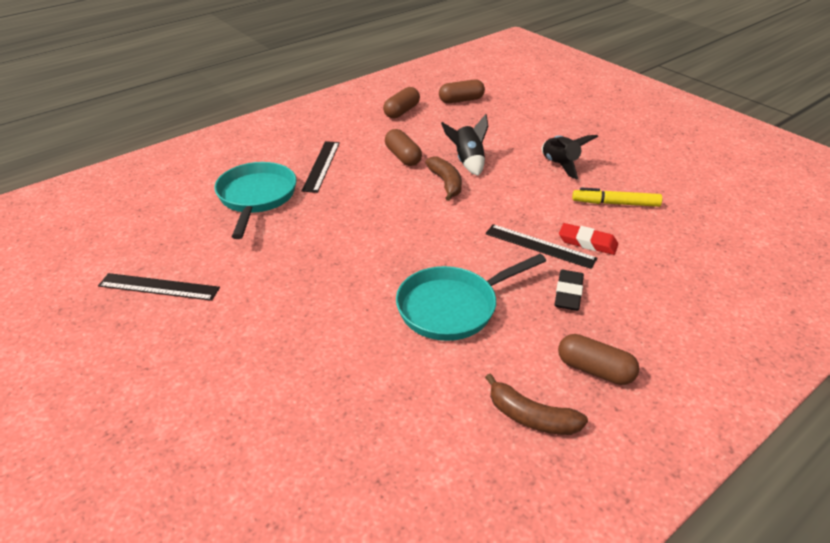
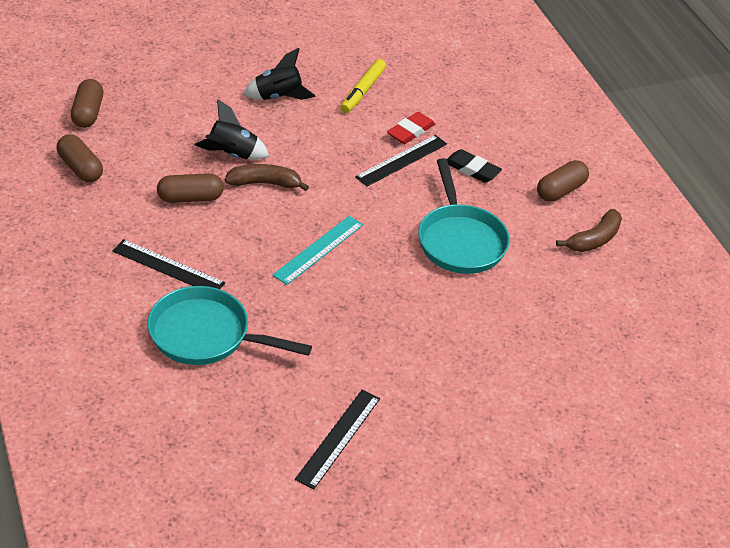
camera: 75 degrees left, 5 degrees up
(383, 227) = (319, 250): none -> turquoise ruler

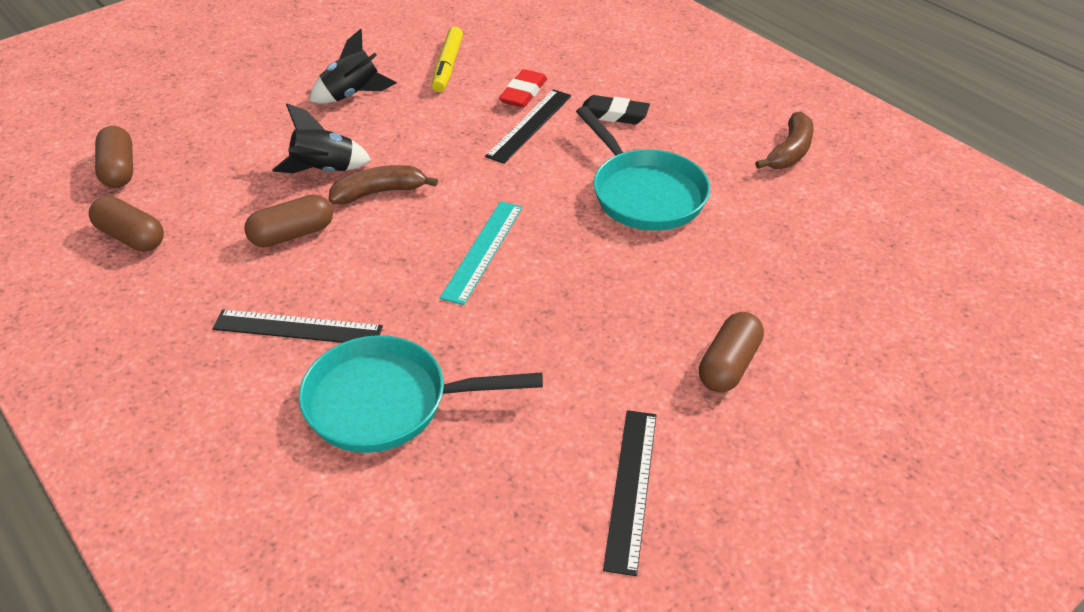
camera: 15 degrees left, 0 degrees up
(560, 190) = (722, 111): brown capsule -> brown capsule (729, 365)

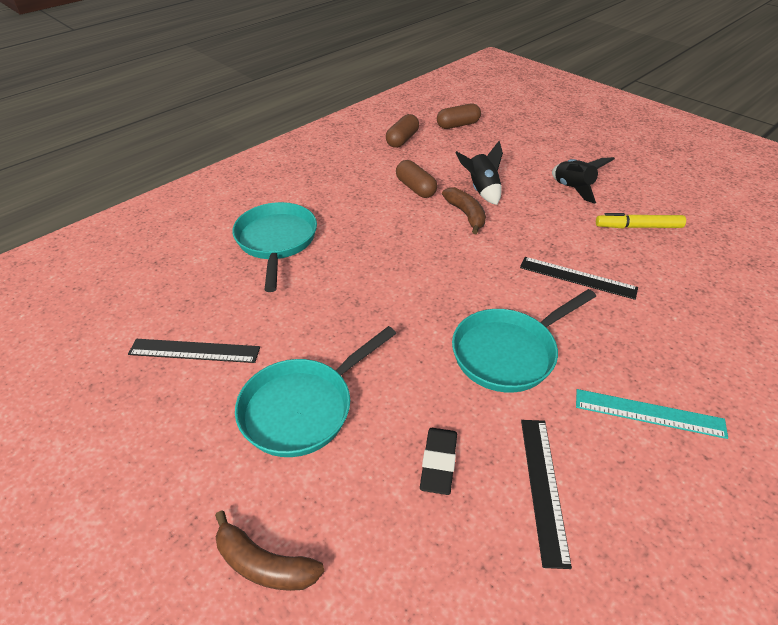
camera: 85 degrees right, 0 degrees up
(298, 328) = (336, 202): black ruler -> black ruler (544, 487)
(483, 251) = (415, 266): turquoise ruler -> turquoise ruler (649, 413)
(523, 93) = (623, 271): red eraser -> none
(613, 114) = (620, 329): black eraser -> black eraser (438, 463)
(729, 365) = (302, 408): brown capsule -> turquoise pan
(790, 152) = (623, 475): brown banana -> brown banana (264, 564)

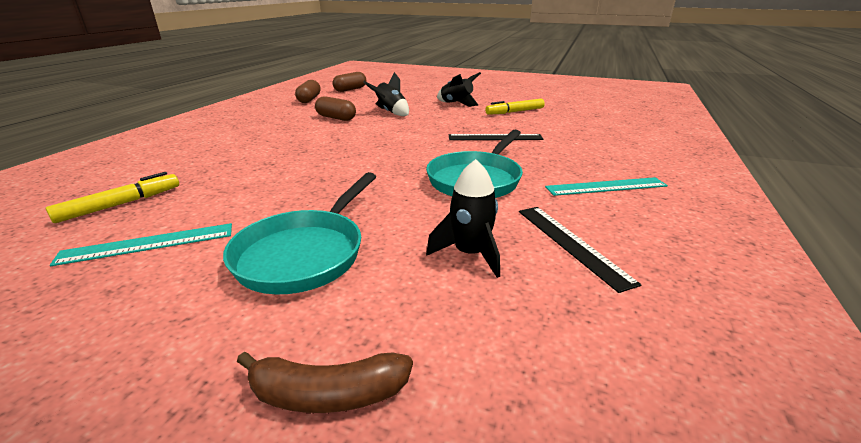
camera: 25 degrees left, 15 degrees down
(186, 288) = (121, 204): none -> yellow marker
(194, 351) = (148, 244): black ruler -> turquoise ruler
(276, 241) = (218, 160): turquoise pan -> none
(438, 463) = (470, 254): black eraser -> black rocket
(466, 215) = (387, 124): brown banana -> none

